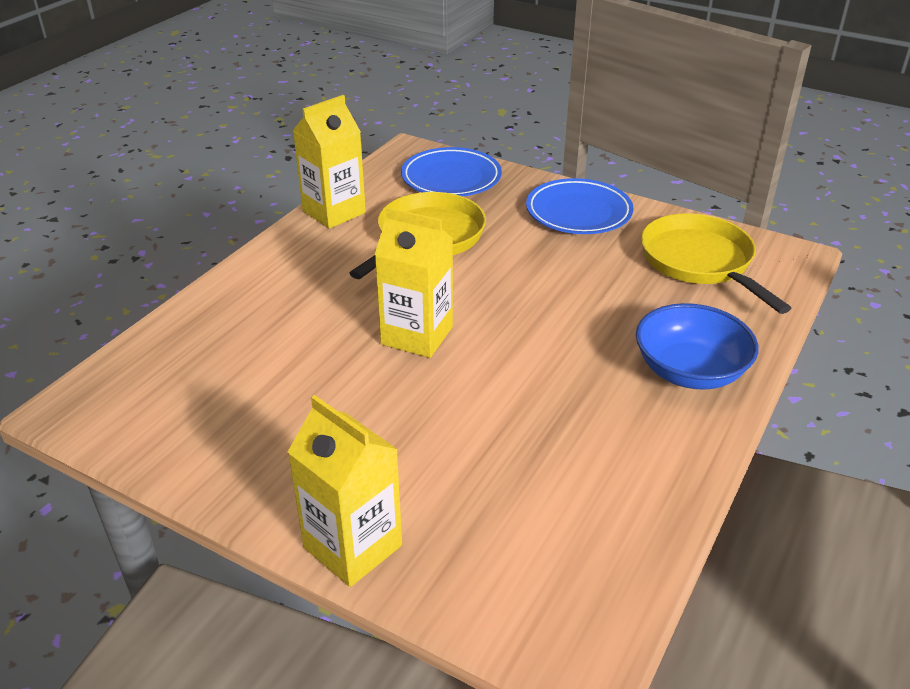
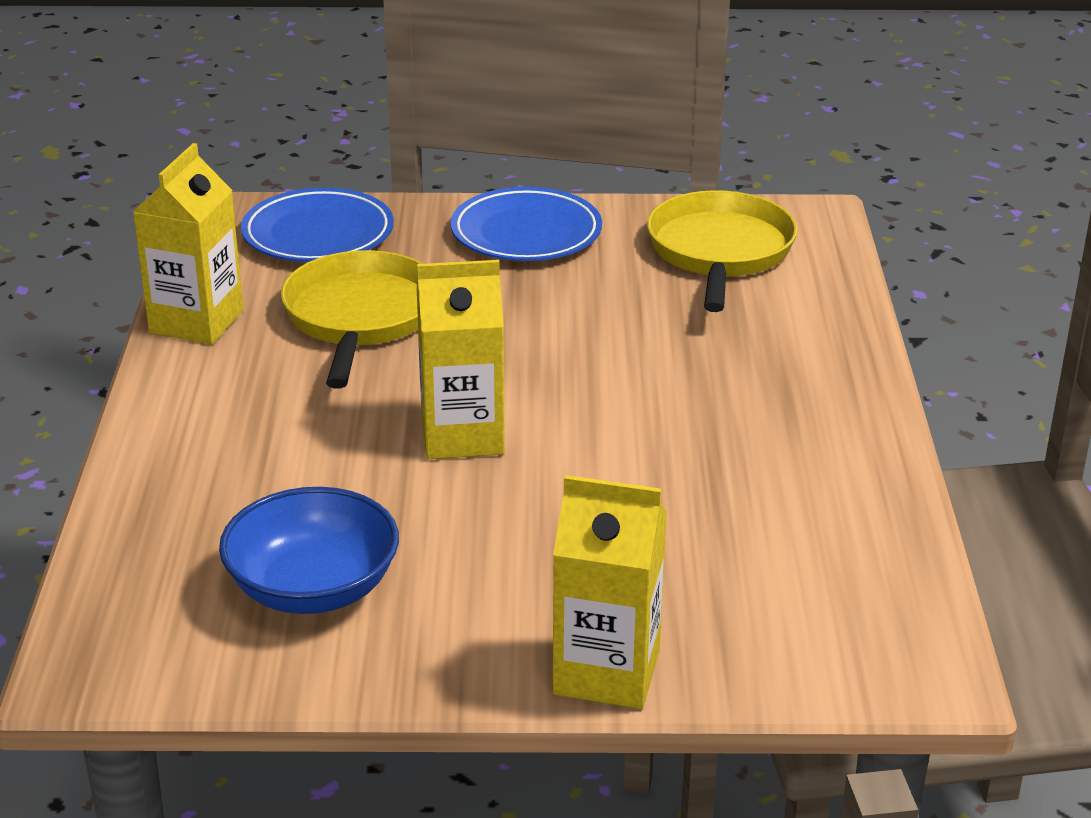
camera: 30 degrees left, 5 degrees down
(690, 371) = (806, 374): blue bowl -> blue bowl (313, 588)
(700, 262) = (720, 252): yellow pan -> yellow pan turned 60 degrees clockwise

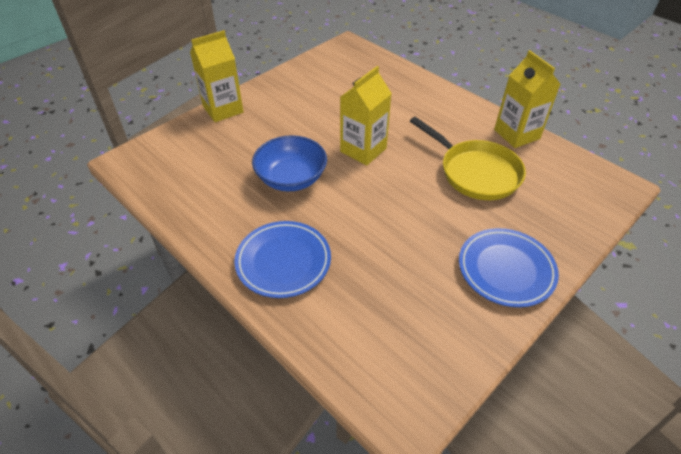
camera: 135 degrees right, 15 degrees up
(313, 588) = (328, 85): blue bowl -> blue bowl (291, 178)
(318, 234) = (570, 201): blue plate -> blue plate (283, 262)
(720, 252) = (409, 331): yellow pan -> none

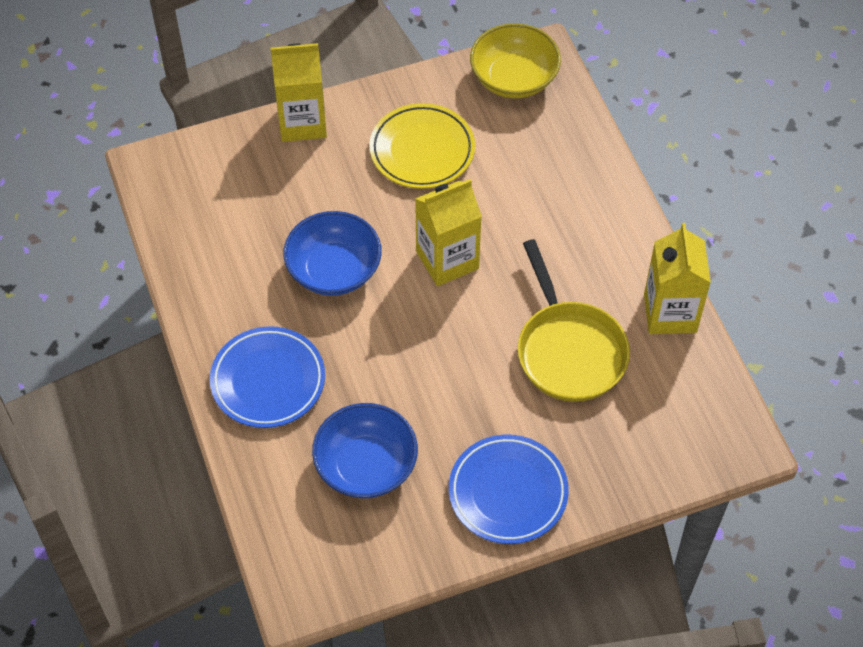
camera: 25 degrees right, 10 degrees up
(309, 102) = (422, 150): none -> yellow plate
(340, 57) = (514, 78): none -> yellow bowl
(393, 292) = (366, 465): none -> blue bowl

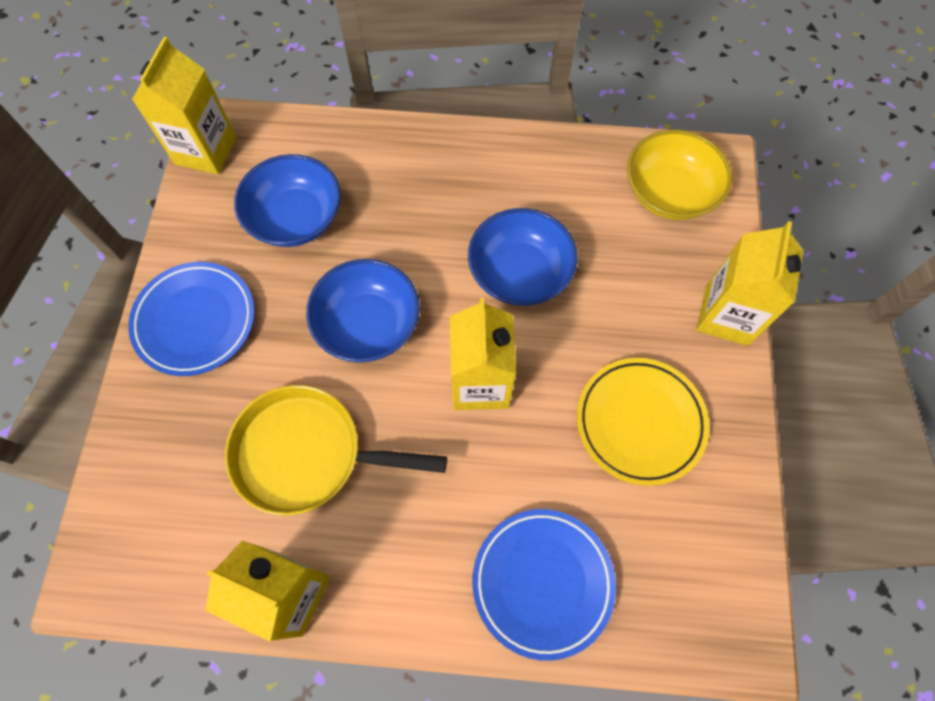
camera: 115 degrees right, 10 degrees up
(268, 381) = (425, 175): blue plate -> blue plate (542, 582)
(330, 587) = (206, 150): none -> yellow carton
(439, 359) = (368, 324): none -> blue bowl
(514, 78) = (714, 584): yellow bowl -> yellow bowl (669, 193)

